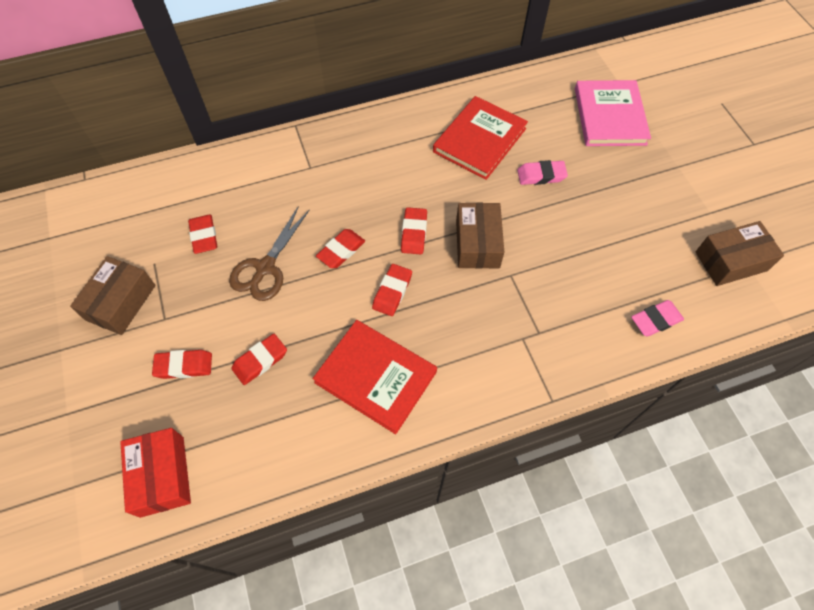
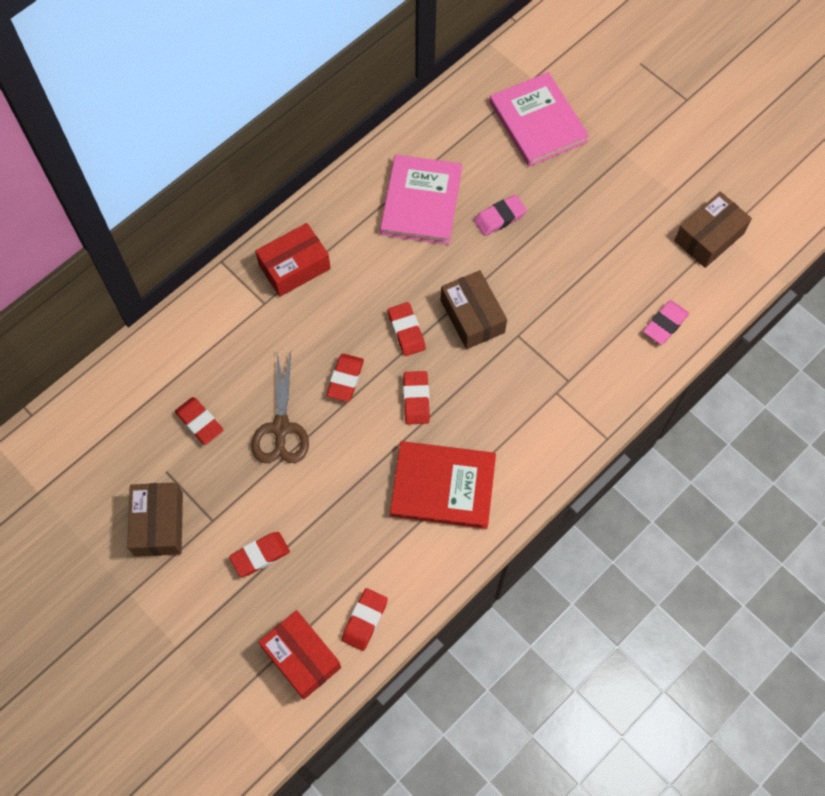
camera: 25 degrees left, 5 degrees up
(260, 361) = (329, 519): red eraser -> red eraser (365, 620)
(349, 150) = (294, 267): none -> red box
(479, 140) = (421, 202): red book -> pink book

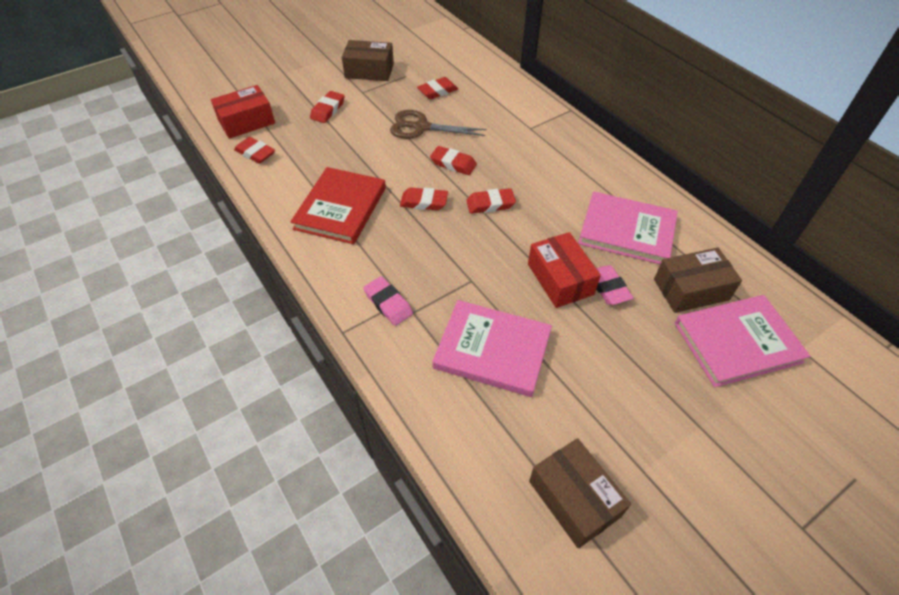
camera: 100 degrees right, 15 degrees down
(260, 555) = (328, 110): red eraser -> red eraser turned 45 degrees clockwise
(294, 267) = (562, 146): red box -> red box (560, 279)
(472, 316) = (497, 250): brown box -> brown box (691, 289)
(593, 307) = (492, 350): none -> pink book
(665, 324) = (459, 416): pink eraser -> pink eraser (388, 303)

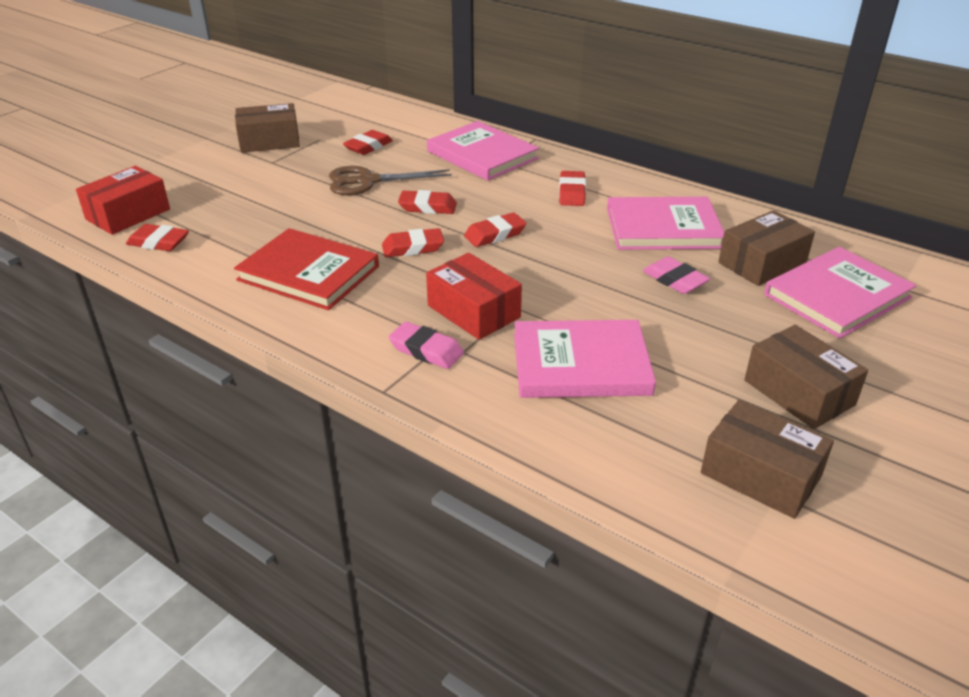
camera: 20 degrees left, 15 degrees down
(328, 110) = (236, 185): red eraser -> red eraser (572, 193)
(340, 208) = (308, 273): red book -> red book turned 60 degrees counterclockwise
(520, 119) = (482, 155): none -> pink book
(560, 279) = (617, 284): red box -> red box (473, 311)
(648, 430) = (799, 392): none -> brown box

